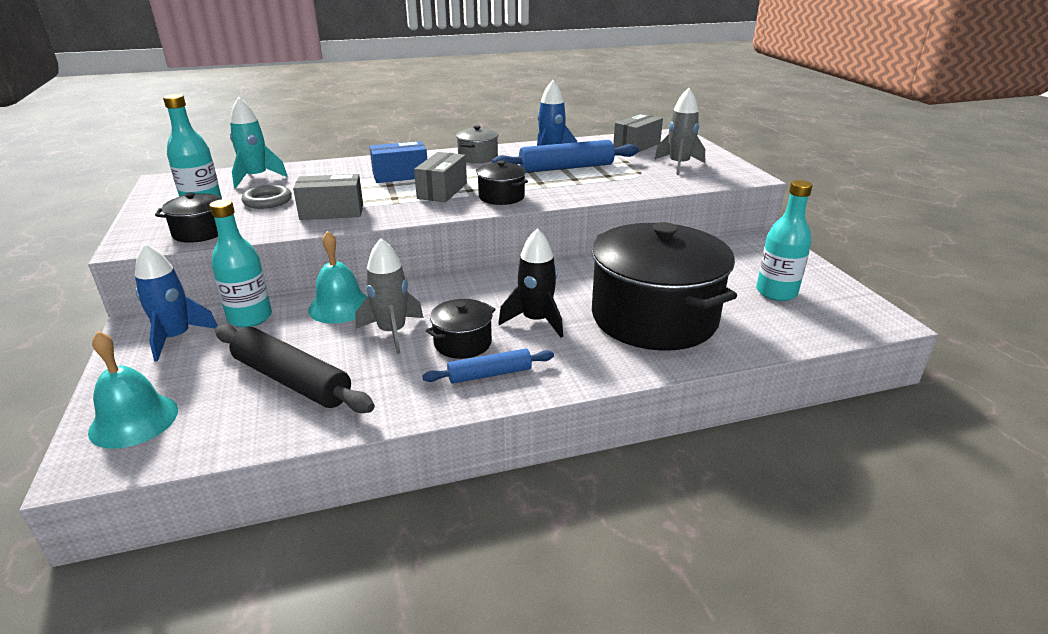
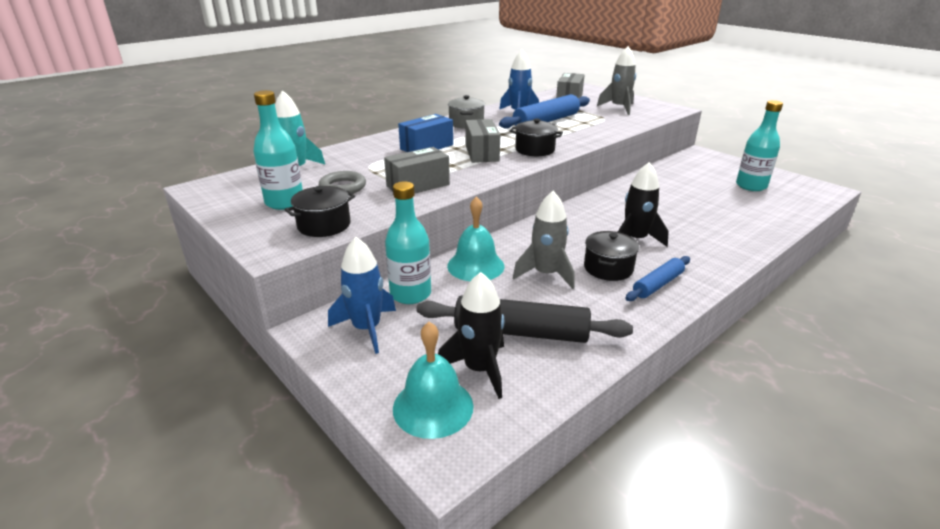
camera: 25 degrees left, 0 degrees up
(211, 402) = (479, 369): none -> black rocket
(654, 317) = (705, 218): black pot -> none

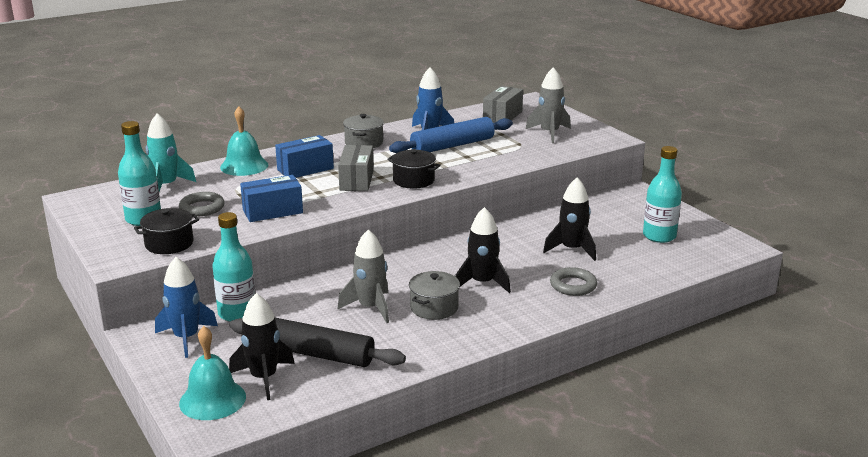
camera: 10 degrees right, 5 degrees down
(418, 185) = (272, 211): grey box -> blue box
(475, 266) = (310, 294): turquoise bell -> turquoise bell (244, 166)
(608, 268) = (434, 308): black pot -> grey pot
(657, 284) = (470, 327): blue rolling pin -> none
(689, 203) = (572, 249): none -> black rocket
(718, 234) = (573, 285): none -> grey ring

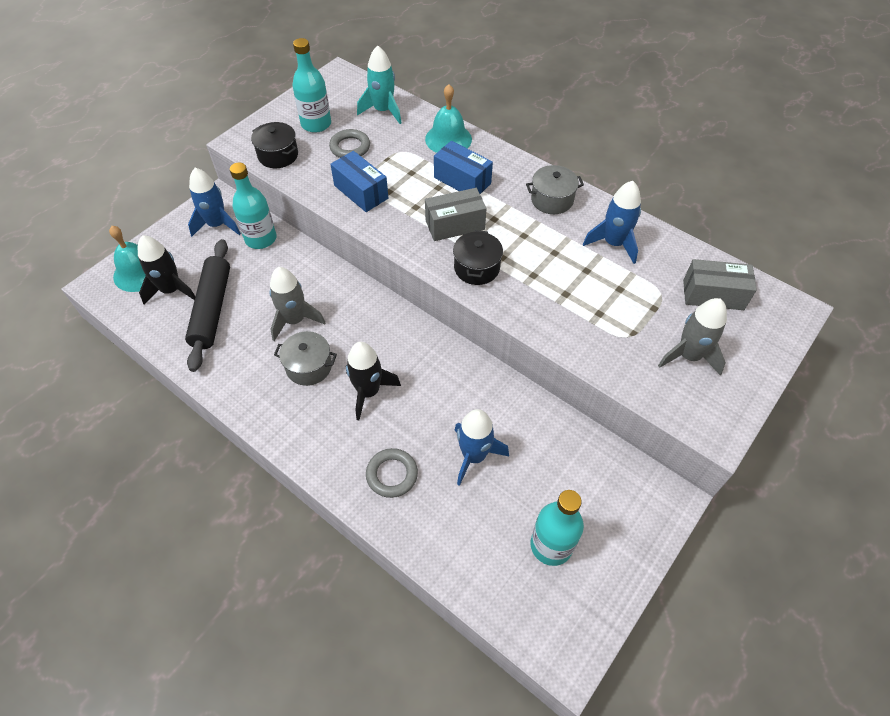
camera: 70 degrees right, 30 degrees up
(452, 145) = (589, 273): blue rolling pin -> none
(572, 249) = (474, 456): black rocket -> blue rocket

